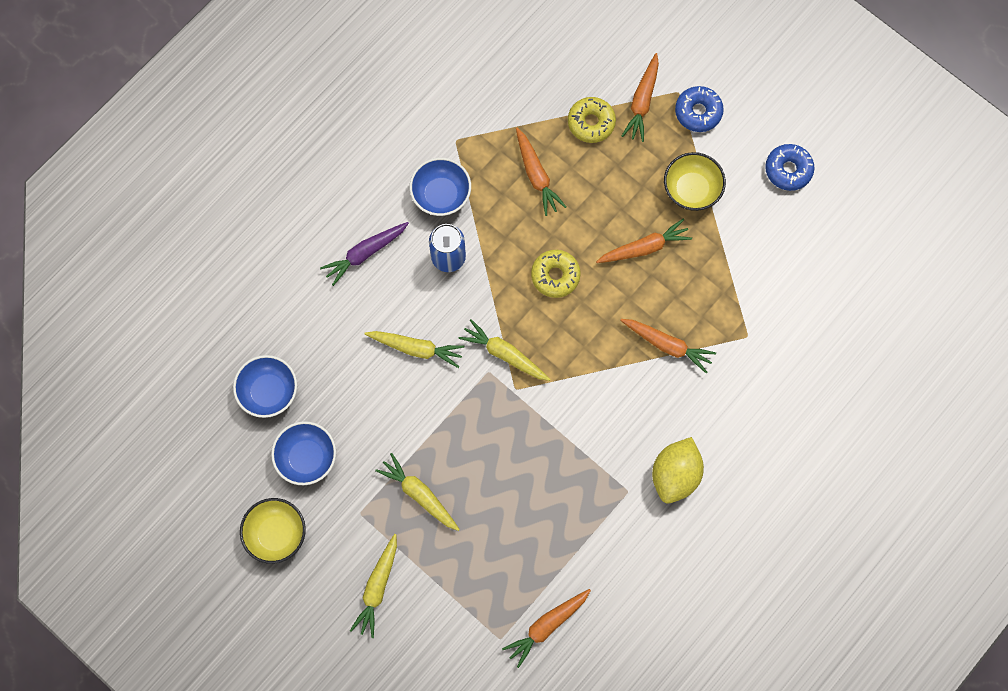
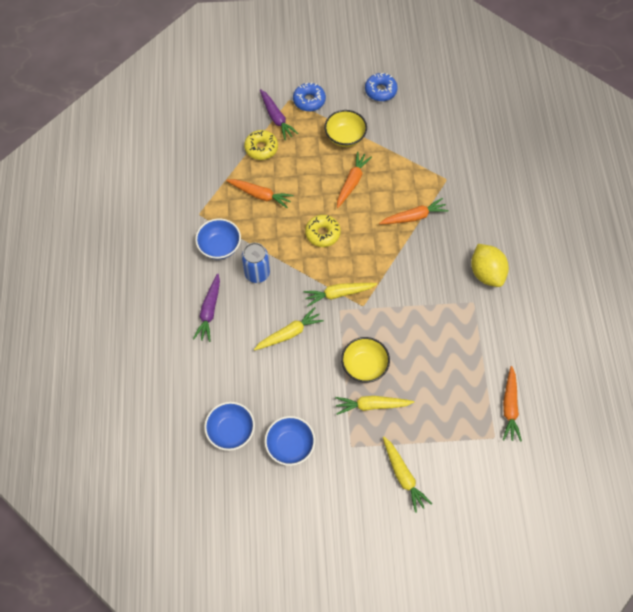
camera: 45 degrees left, 10 degrees down
(276, 534) = (317, 503): yellow bowl -> yellow bowl (364, 366)
(642, 102) = (276, 118): orange carrot -> purple carrot

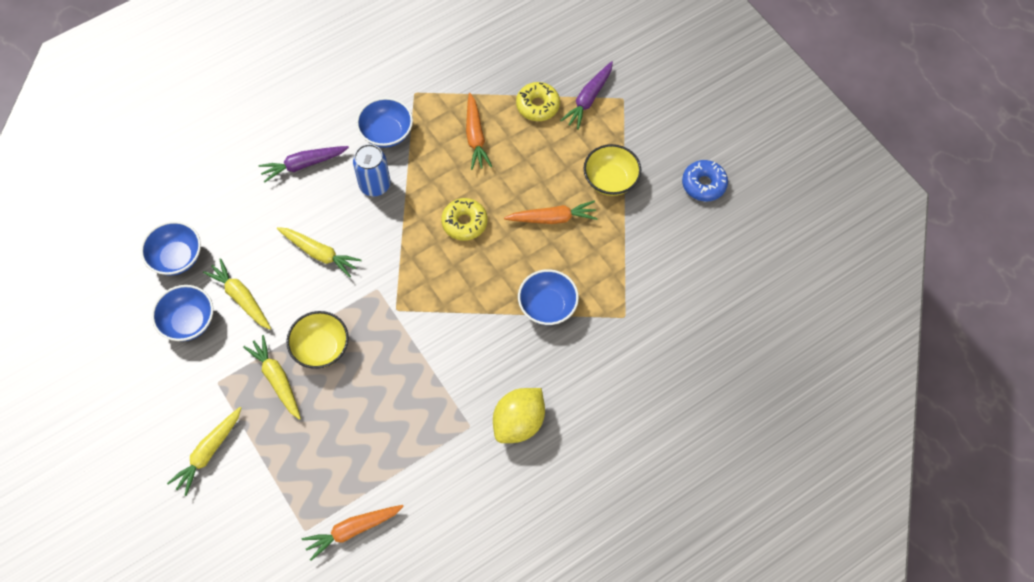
camera: 60 degrees right, 0 degrees up
(309, 100) = (636, 118): blue donut -> none
(338, 294) = (396, 277): yellow carrot -> yellow carrot (241, 298)
(414, 217) = (547, 306): orange carrot -> blue bowl

